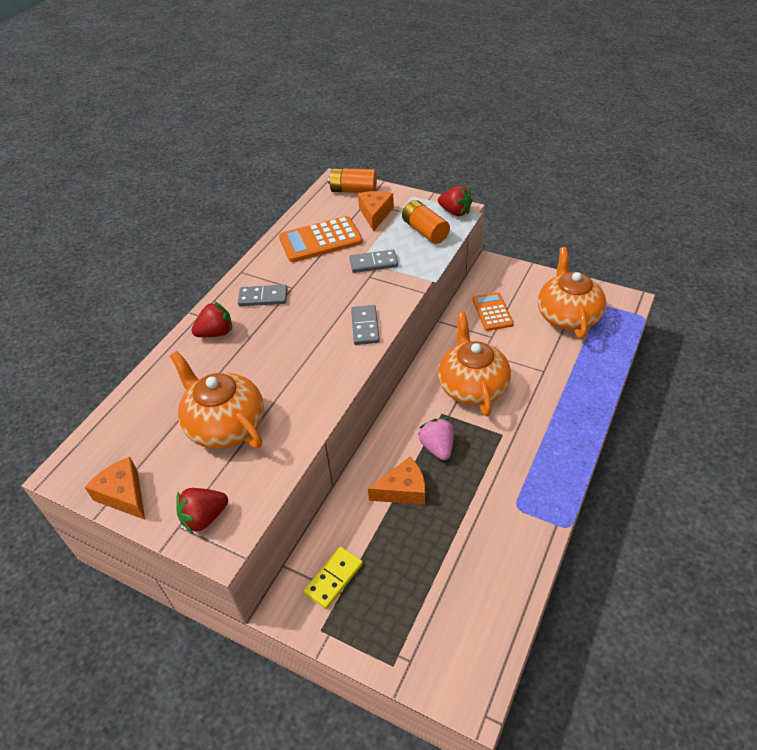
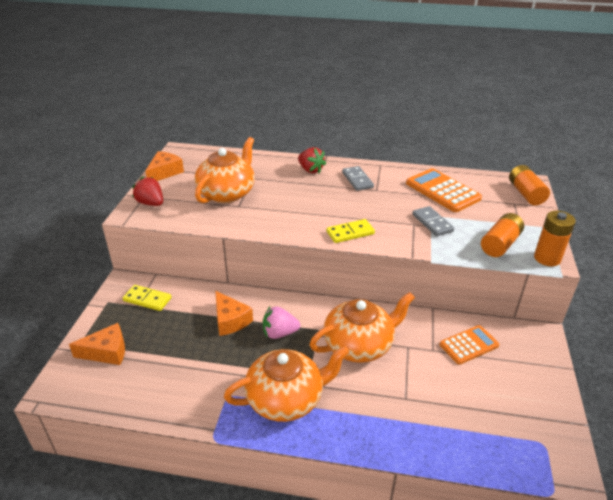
camera: 70 degrees right, 10 degrees down
(365, 327) = (350, 233): grey domino -> yellow domino
(375, 214) = (501, 211): orange cheese -> orange cheese (106, 352)
(437, 447) = (279, 333): pink strawberry -> pink strawberry turned 150 degrees counterclockwise
(455, 212) = (547, 258): red strawberry -> orange battery
(567, 316) = (503, 411): orange teapot -> orange teapot (286, 399)

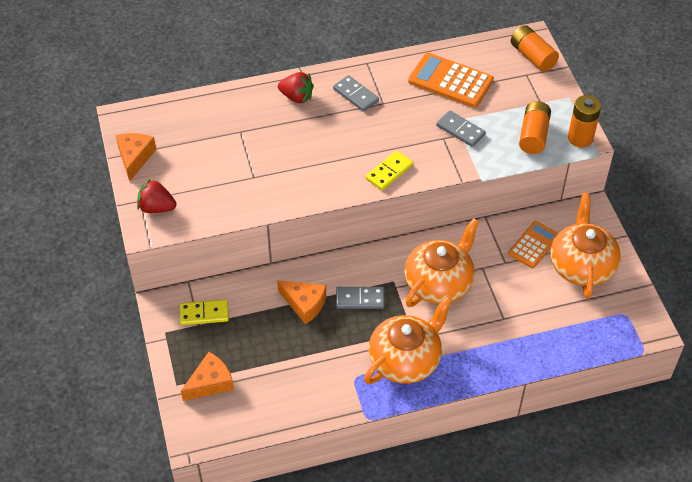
camera: 25 degrees left, 15 degrees up
(227, 193) = (229, 164): orange teapot -> orange teapot (581, 265)
(279, 333) = (360, 299): pink strawberry -> grey domino

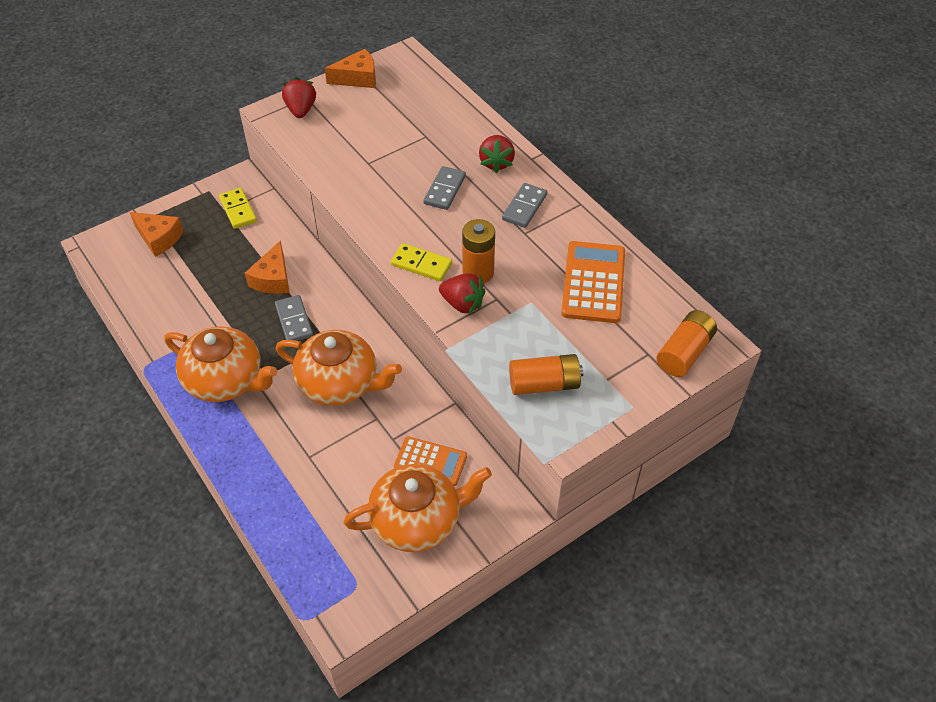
camera: 70 degrees right, 0 degrees up
(441, 159) = (462, 304): none -> red strawberry
(460, 130) = (516, 311): grey domino -> grey domino (444, 190)
(580, 138) = (564, 435): orange battery -> orange battery (478, 272)

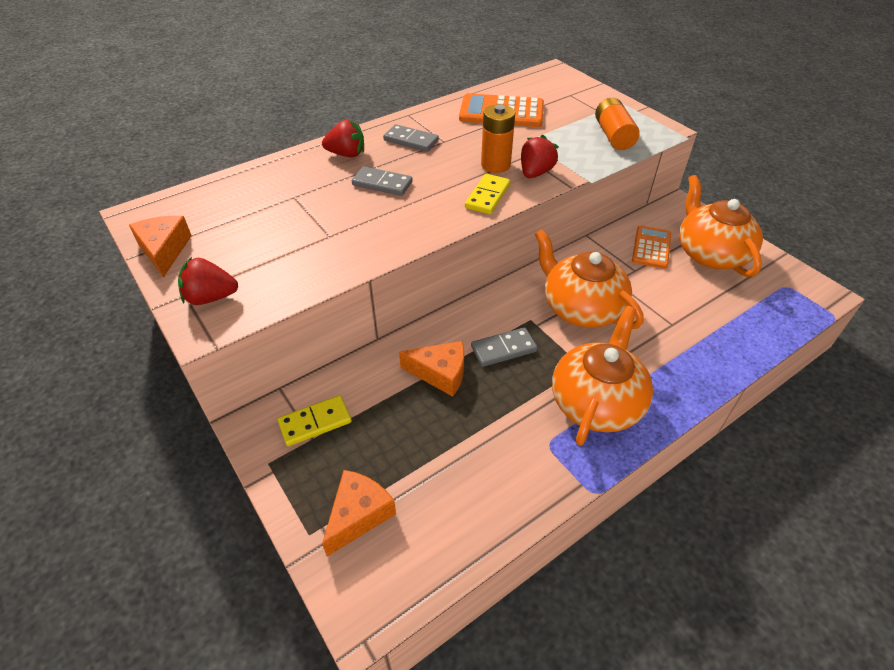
camera: 90 degrees left, 5 degrees down
(339, 383) = (581, 308): orange teapot -> orange teapot turned 60 degrees counterclockwise
(684, 352) = (566, 82): orange battery -> none

